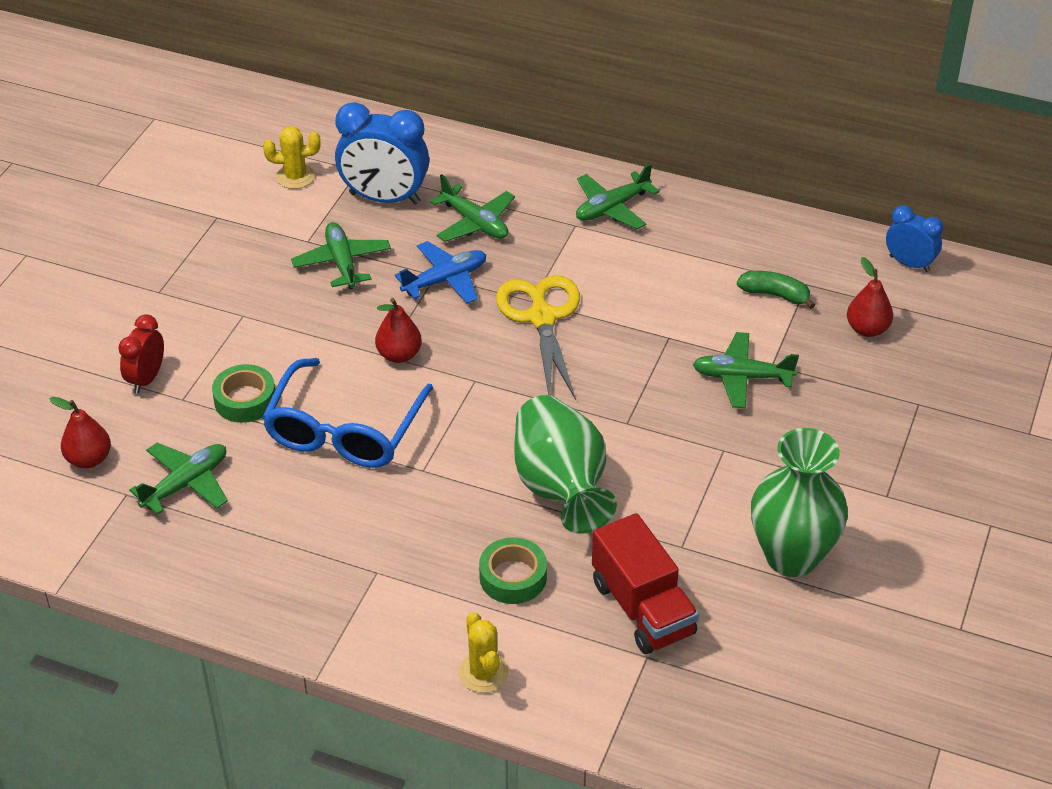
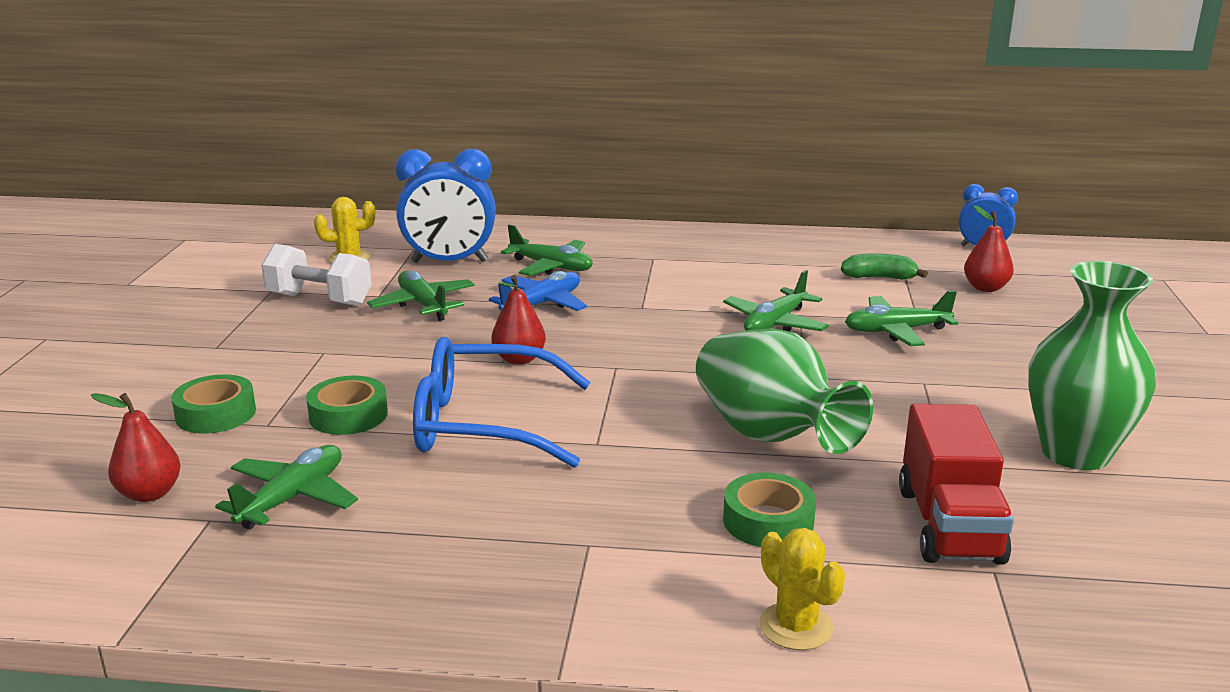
camera: 15 degrees left, 20 degrees down
(146, 379) = (216, 414): red clock -> green tape
(255, 239) = (319, 300): none -> white dumbbell
(344, 430) = (483, 424): blue glasses -> blue glasses turned 90 degrees clockwise
(541, 317) = (659, 316): yellow scissors -> none
(612, 208) = (681, 245): green plane -> green plane (775, 323)
(643, 608) = (949, 525): red truck -> red truck turned 45 degrees clockwise

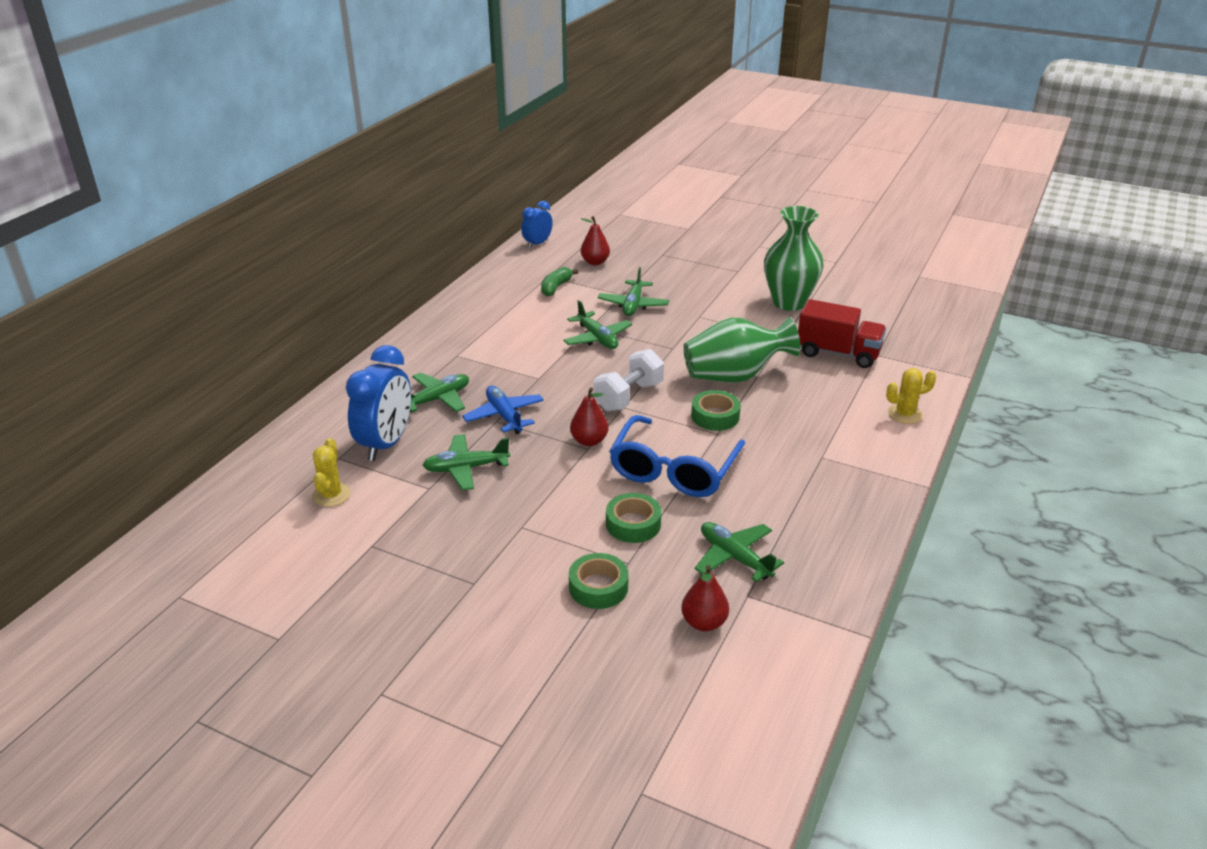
camera: 70 degrees left, 10 degrees up
(319, 300) = (415, 519): white dumbbell -> white dumbbell (628, 396)
(768, 521) = (818, 399): green tape -> green tape (715, 416)

